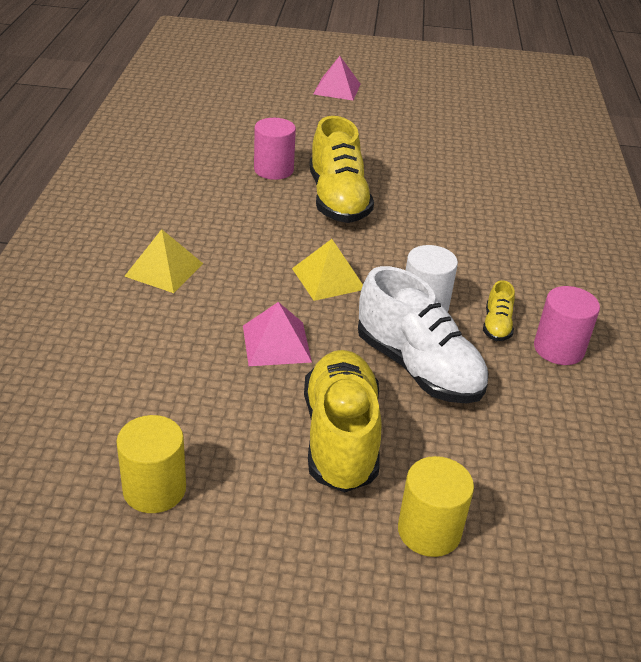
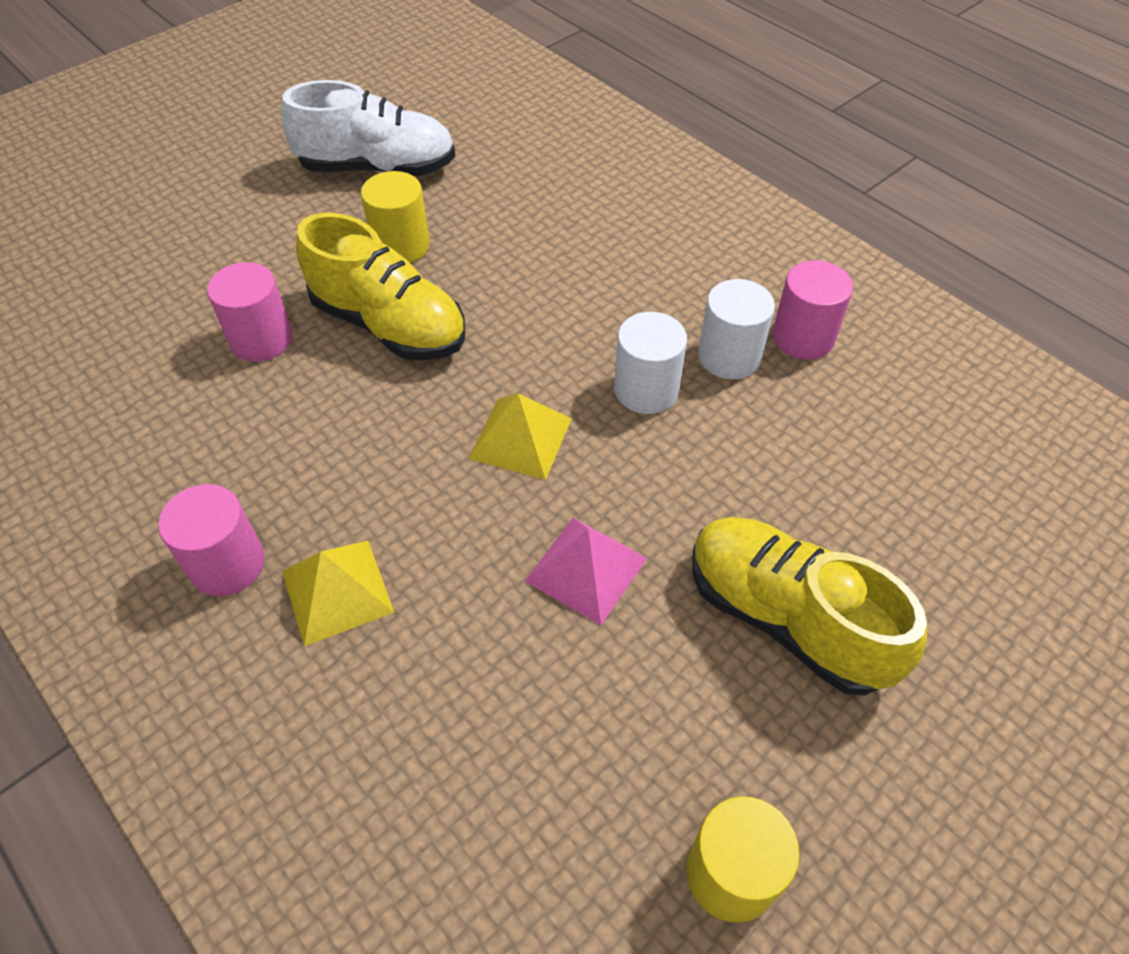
camera: 45 degrees left, 15 degrees up
(140, 231) = (227, 564): none -> pink cylinder
(337, 89) = (172, 164): pink pyramid -> none
(418, 368) = (737, 469): white shoe -> white shoe (378, 168)
(429, 531) = (972, 638): yellow cylinder -> yellow cylinder (401, 246)
(496, 325) = (729, 356): yellow shoe -> white cylinder

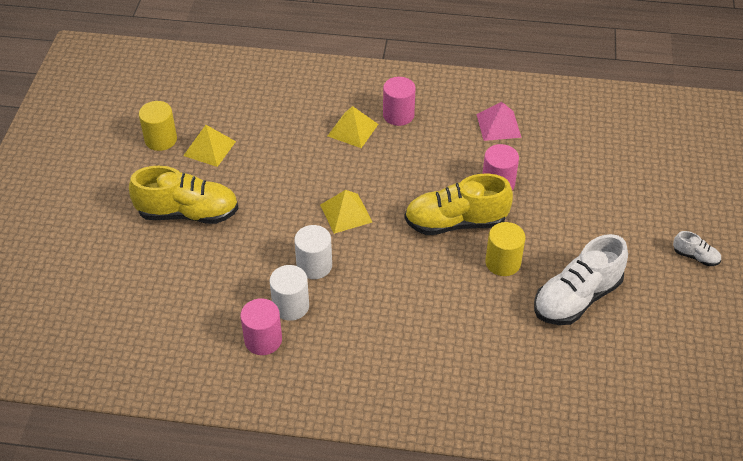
camera: 140 degrees right, 5 degrees down
(199, 132) = (695, 257): none -> white shoe
(586, 569) = (274, 185): pink pyramid -> pink pyramid (498, 125)
(640, 757) = (209, 148): none -> yellow pyramid

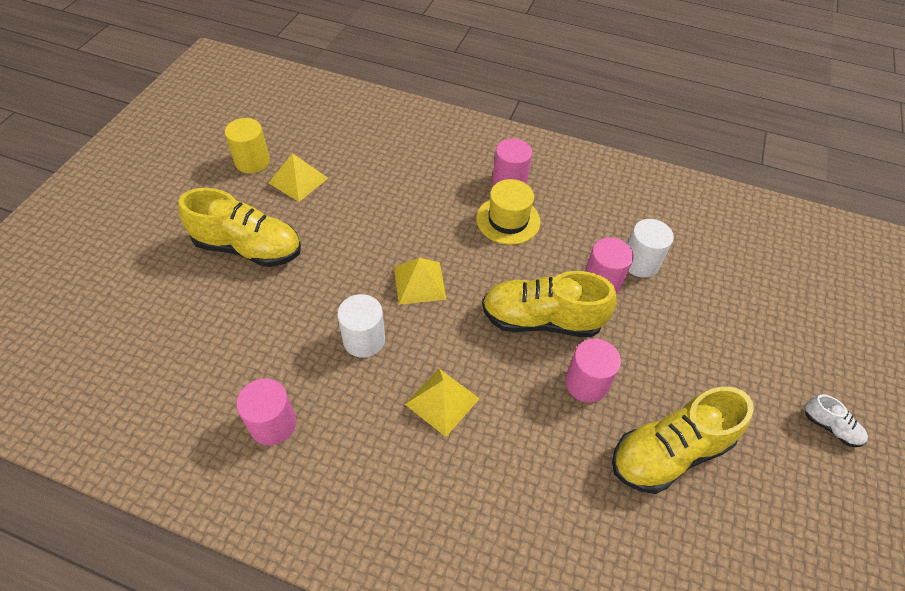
camera: 10 degrees right, 5 degrees up
(291, 306) = (320, 386): white cylinder -> white cylinder (640, 263)
(352, 130) = (455, 189): yellow pyramid -> yellow pyramid (442, 401)
(406, 148) = (508, 220): none -> yellow hat
(498, 125) = (617, 214): pink pyramid -> none
(503, 262) = (586, 383): yellow cylinder -> pink cylinder
(576, 298) = (669, 452): white shoe -> yellow shoe

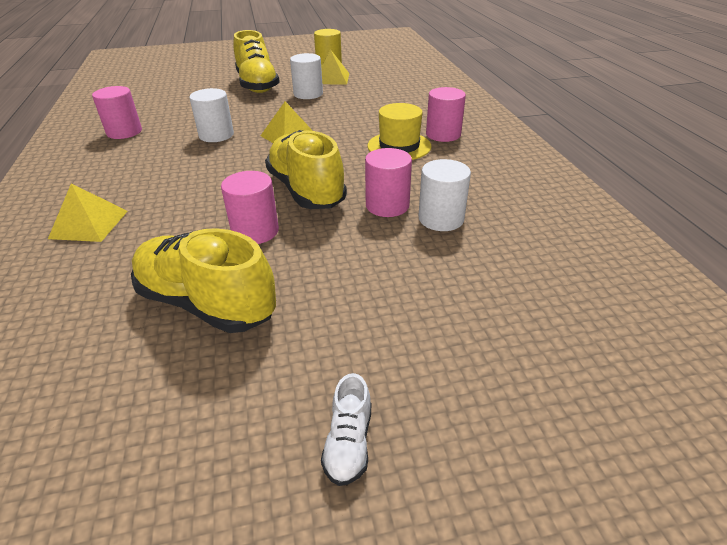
camera: 60 degrees right, 15 degrees down
(324, 219) = (308, 94): none -> white cylinder
(442, 401) = (183, 176): yellow pyramid -> yellow pyramid (89, 224)

